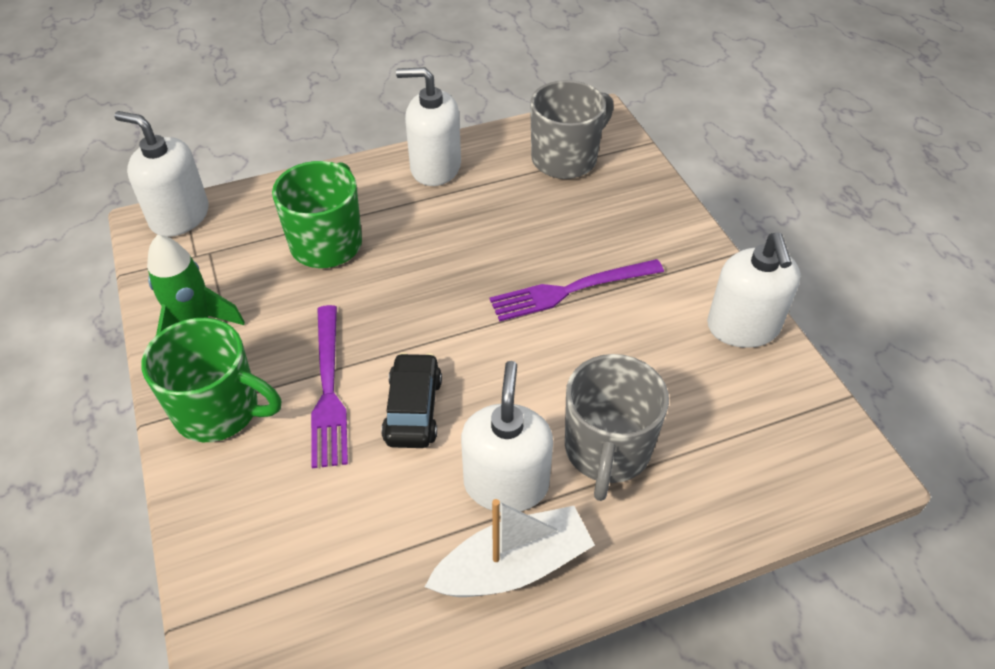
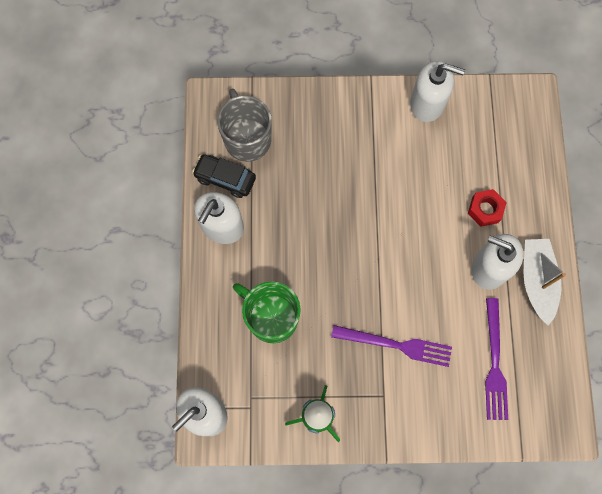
camera: 70 degrees left, 25 degrees up
(219, 410) = (391, 411): green mug -> none
(413, 409) = (426, 301): black car -> black car (225, 178)
(571, 290) = (367, 182): purple fork -> purple fork (494, 363)
(607, 450) = (485, 210): grey mug -> red nut

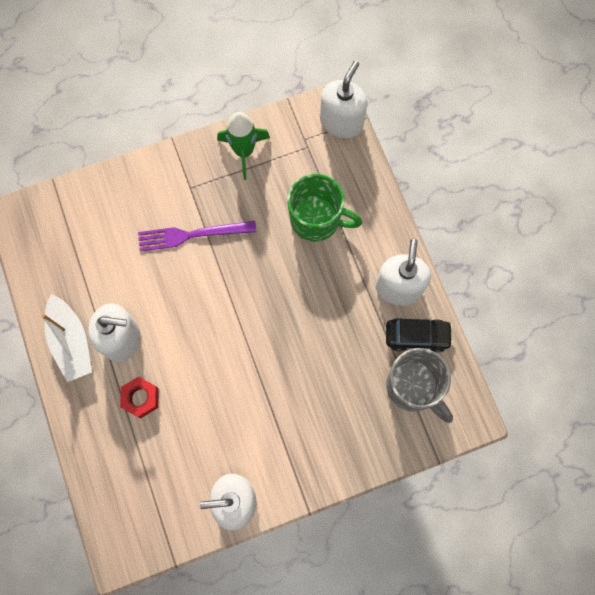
camera: 160 degrees right, 0 degrees up
(494, 363) = (96, 250): purple fork -> none

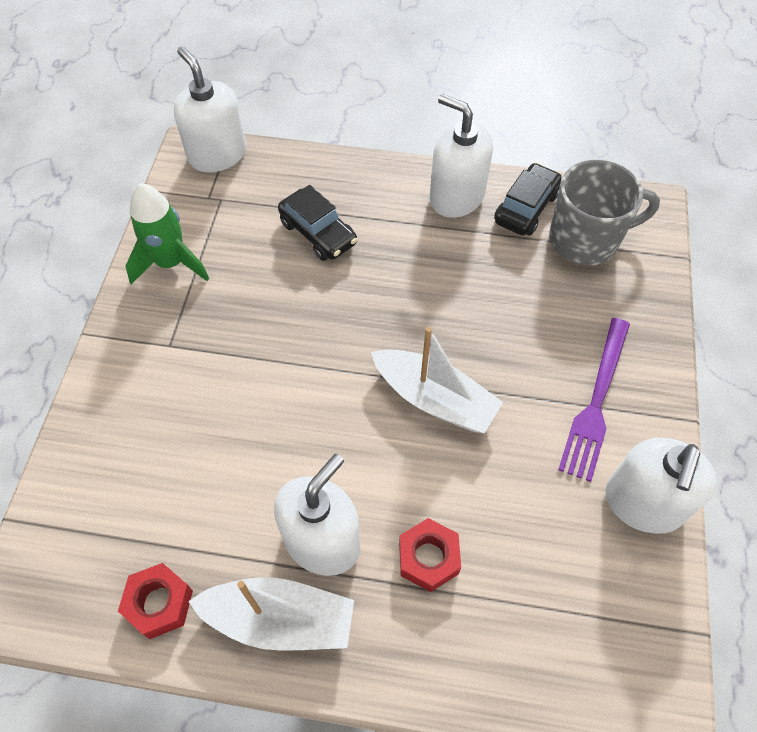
camera: 60 degrees left, 15 degrees down
(50, 280) = (159, 603): none -> red nut
(192, 235) = (235, 374): purple fork -> purple fork (596, 401)
(238, 352) = (434, 399): none -> white boat
(316, 220) = (318, 233): green mug -> black car

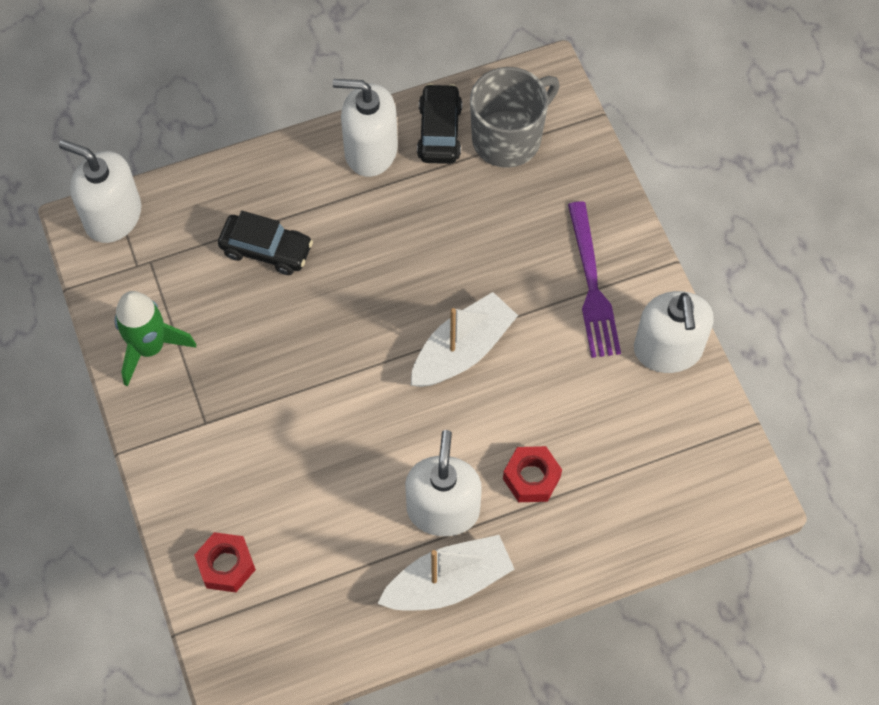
camera: 30 degrees left, 5 degrees up
(159, 603) = (349, 623): red nut -> red nut (226, 565)
(434, 399) = (462, 350): white boat -> white boat turned 45 degrees counterclockwise

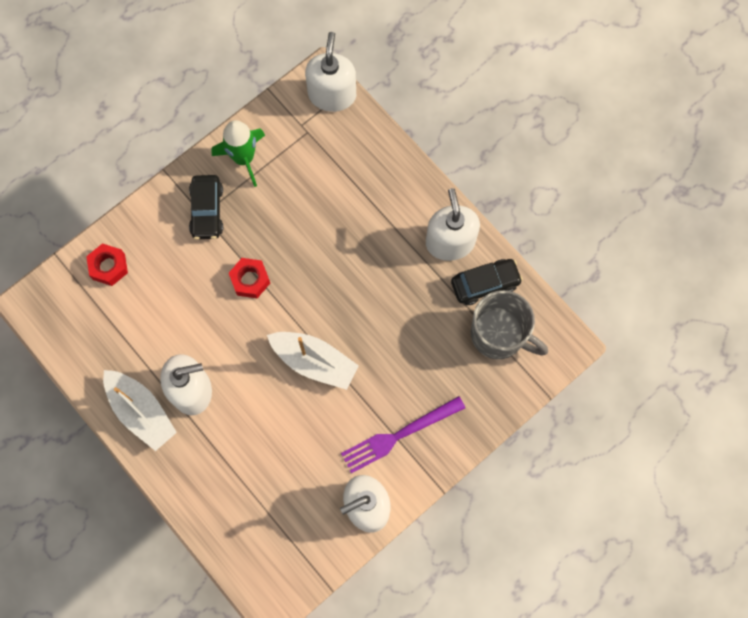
camera: 70 degrees right, 10 degrees up
(266, 250) = (343, 203): black car -> black car (207, 211)
(531, 478) = (234, 441): red nut -> red nut (250, 280)

